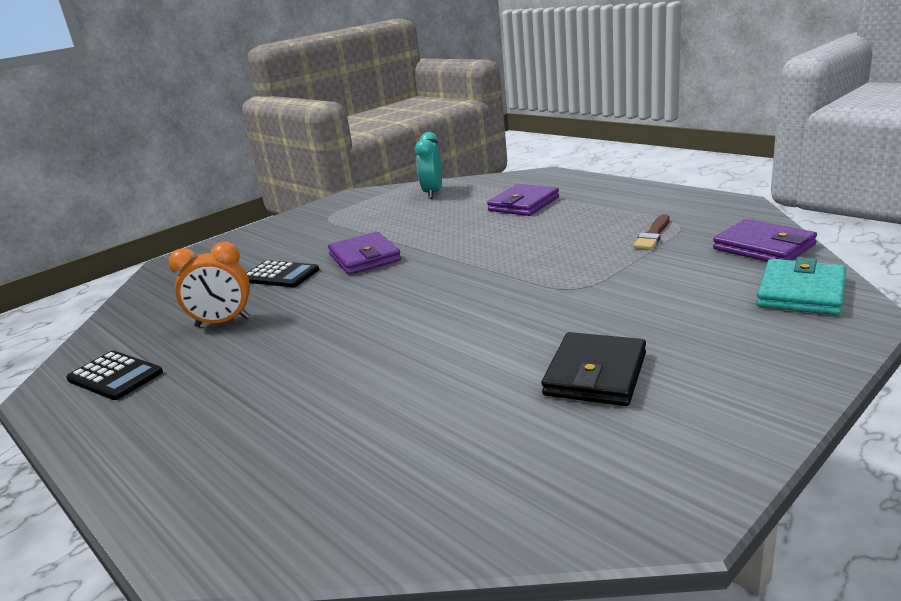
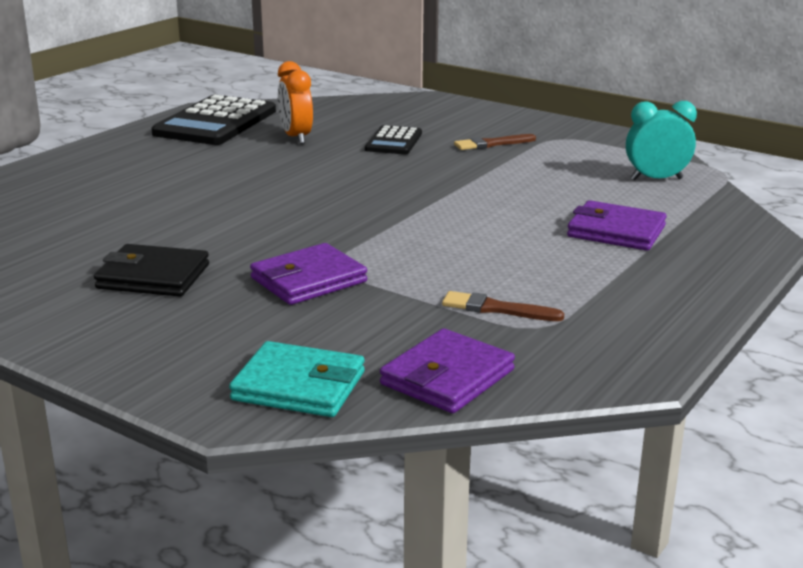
camera: 75 degrees right, 0 degrees up
(115, 376) = (215, 122): black calculator -> black calculator, size x1.84
(321, 238) = (492, 144): none -> brown brush
(364, 258) = (434, 168): purple wallet -> purple wallet (308, 280)

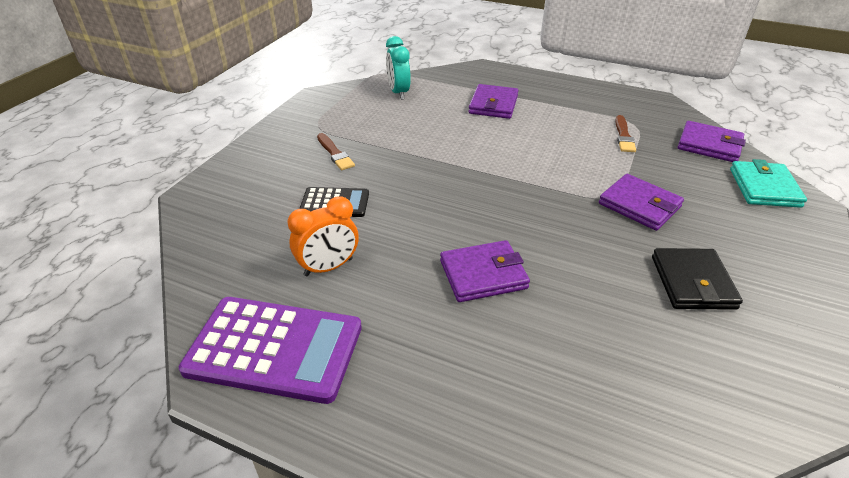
camera: 100 degrees left, 15 degrees up
(215, 122) = (274, 349): black calculator -> purple calculator
(243, 187) = (483, 274): none -> purple wallet

